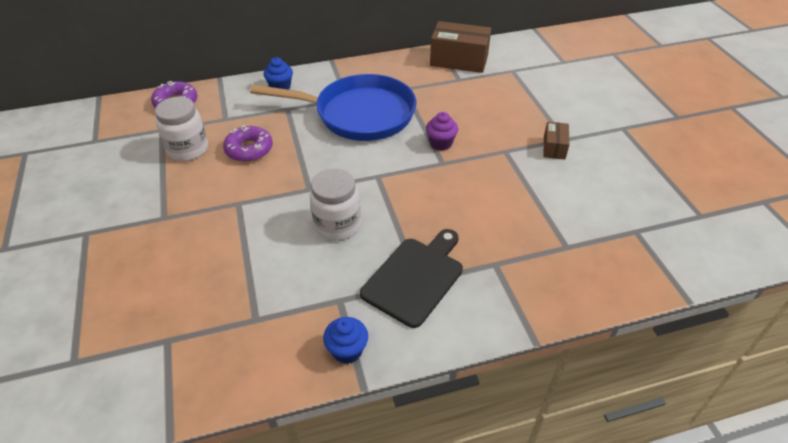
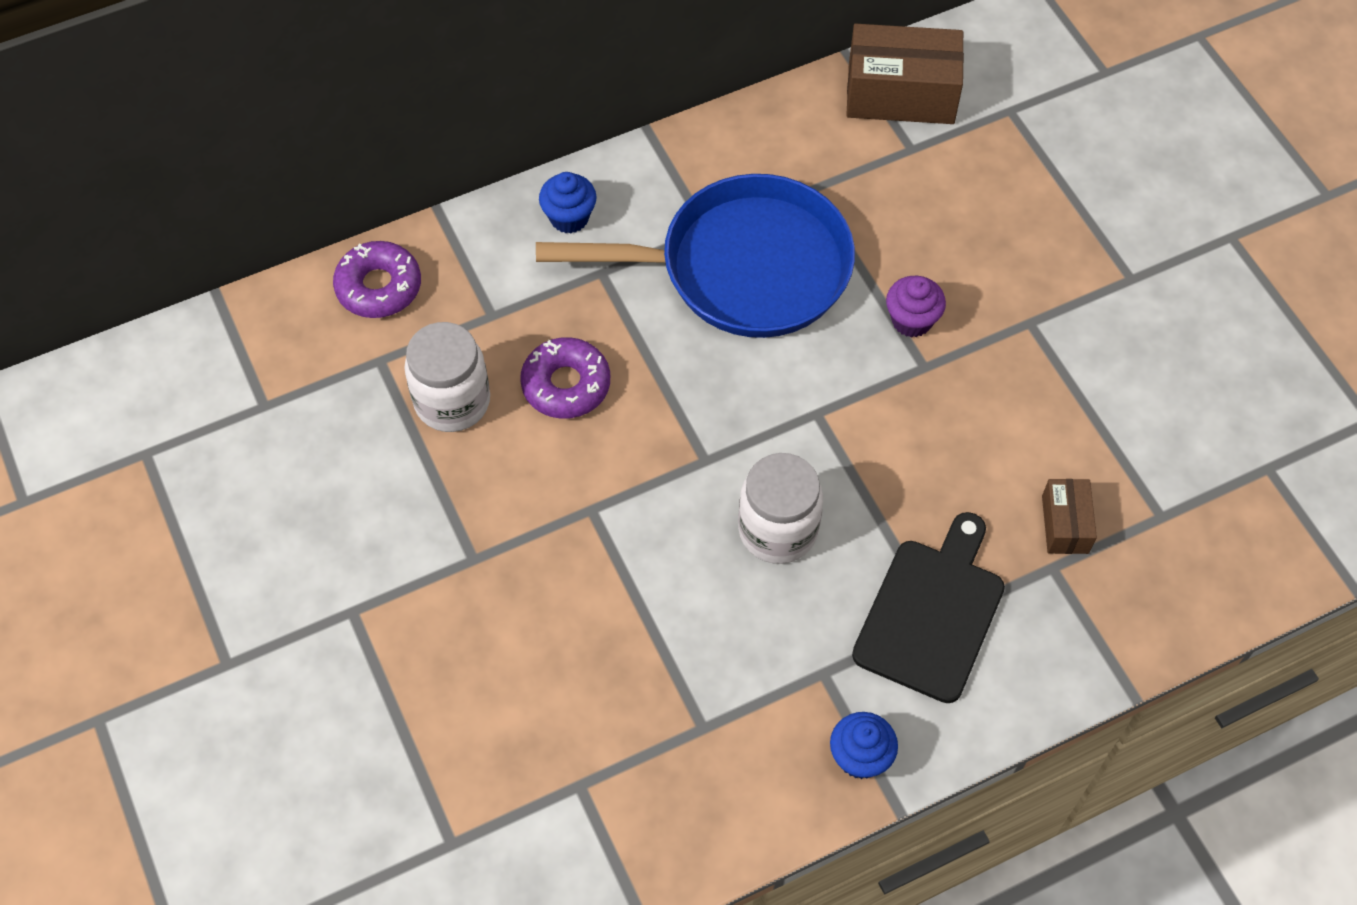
camera: 10 degrees left, 15 degrees up
(554, 147) = (1115, 302): brown box -> brown box (1065, 524)

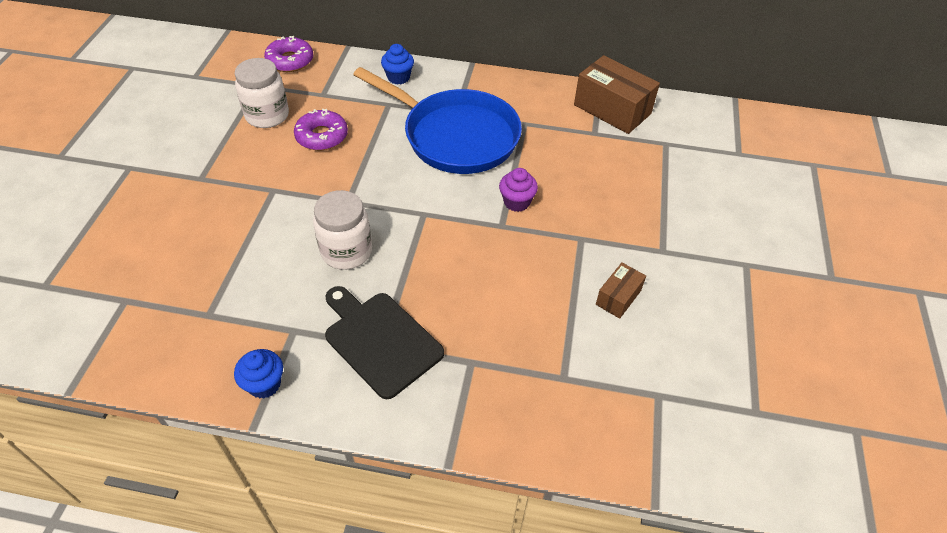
camera: 35 degrees right, 10 degrees down
(932, 613) = (380, 340): black cutting board -> black cutting board turned 105 degrees counterclockwise
(1065, 524) = (501, 345): brown box -> brown box (618, 297)

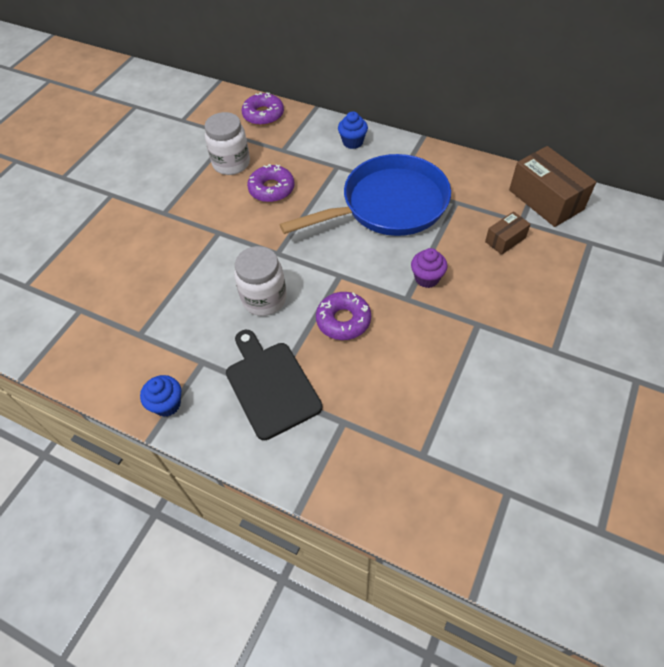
camera: 20 degrees right, 5 degrees up
(441, 259) = (343, 320): none -> purple donut
(455, 136) = (388, 205): blue pan -> blue pan turned 75 degrees counterclockwise
(618, 297) = (497, 388): brown box -> brown box (505, 240)

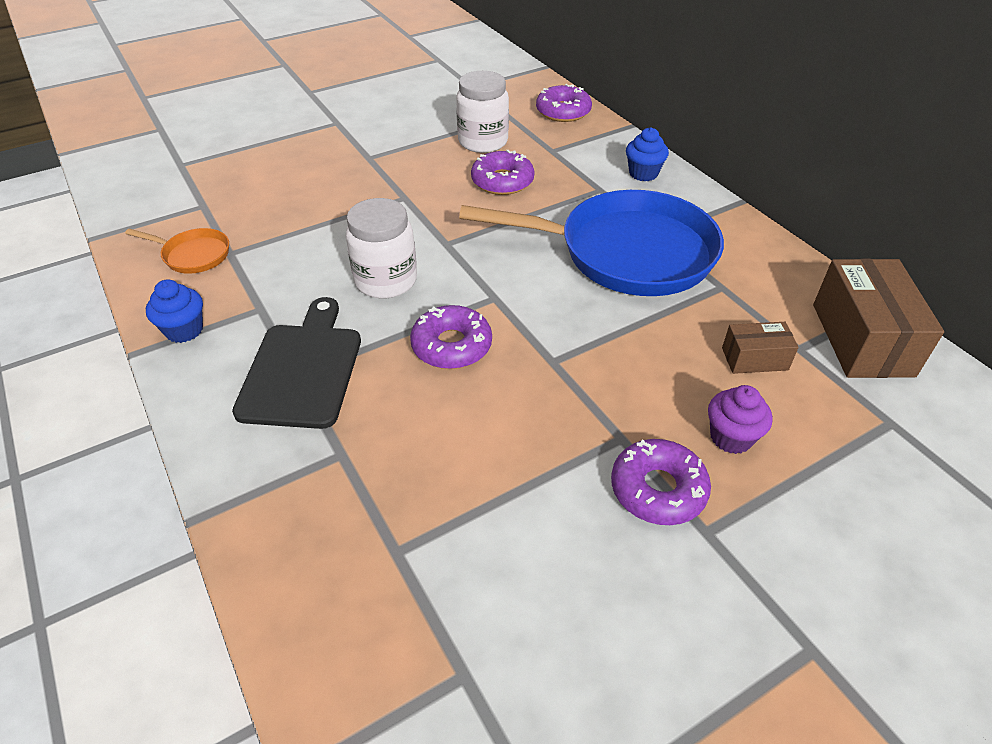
camera: 30 degrees right, 10 degrees down
(114, 350) = (193, 255): none -> orange pan
(427, 278) = (601, 351): purple cupcake -> purple cupcake (731, 437)
(516, 342) = (658, 489): none -> purple donut

